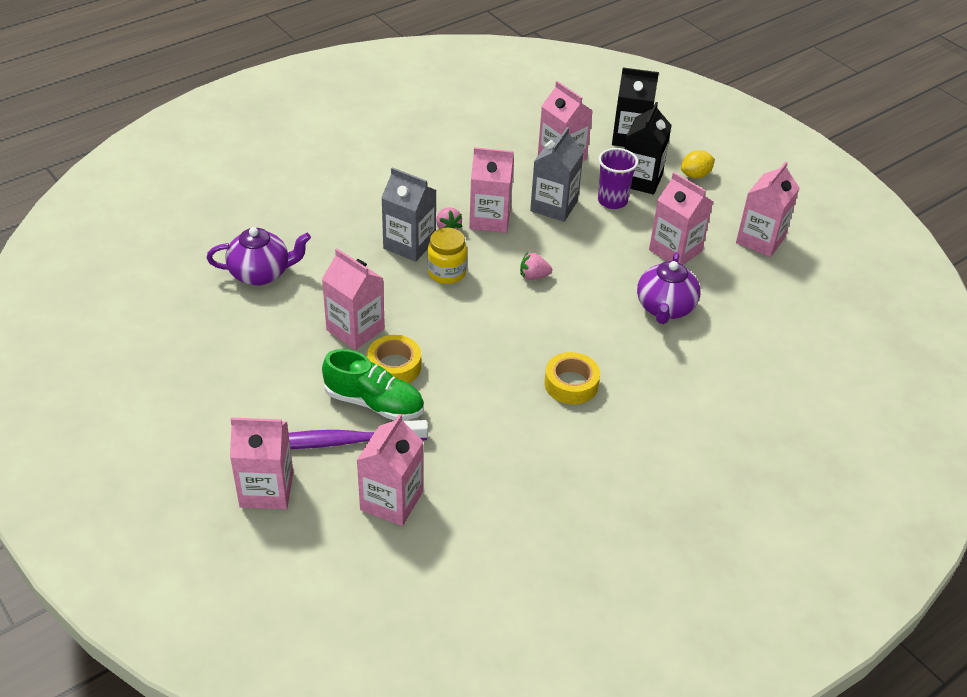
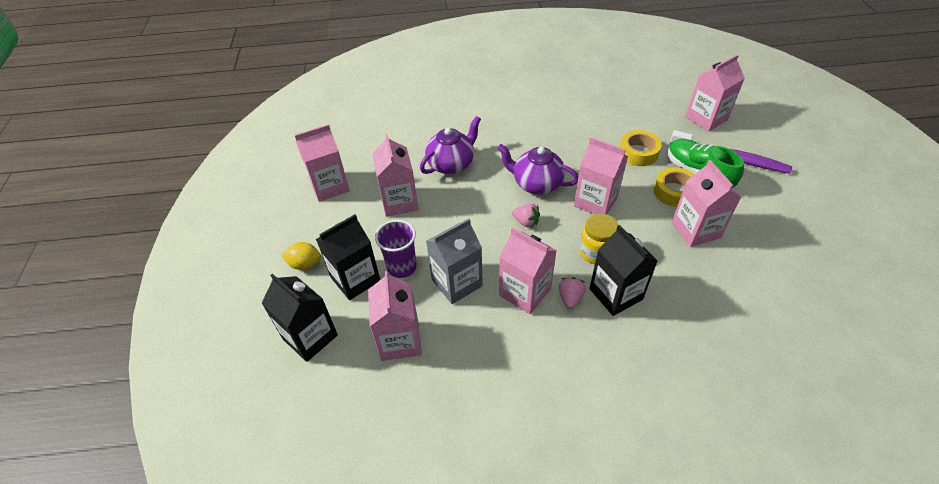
camera: 145 degrees left, 5 degrees up
(261, 273) = (772, 317): purple teapot -> purple teapot (536, 184)
(266, 489) = (786, 147): pink carton -> pink carton (595, 201)
(409, 244) = (615, 294): grey carton -> black carton
(571, 384) = (556, 141): yellow tape -> yellow tape (638, 153)

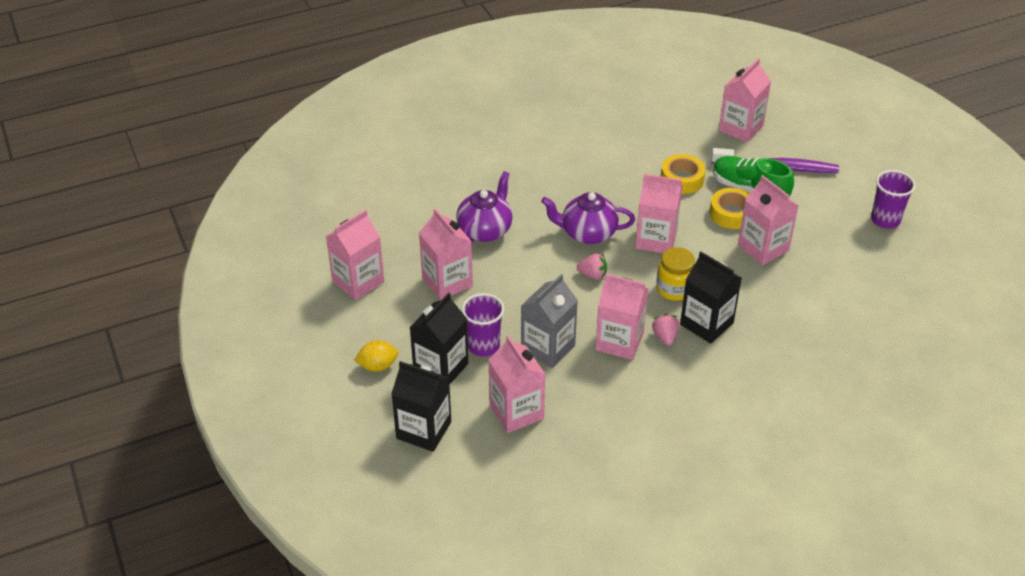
camera: 20 degrees left, 5 degrees down
(829, 227) = (885, 220): none -> purple cup

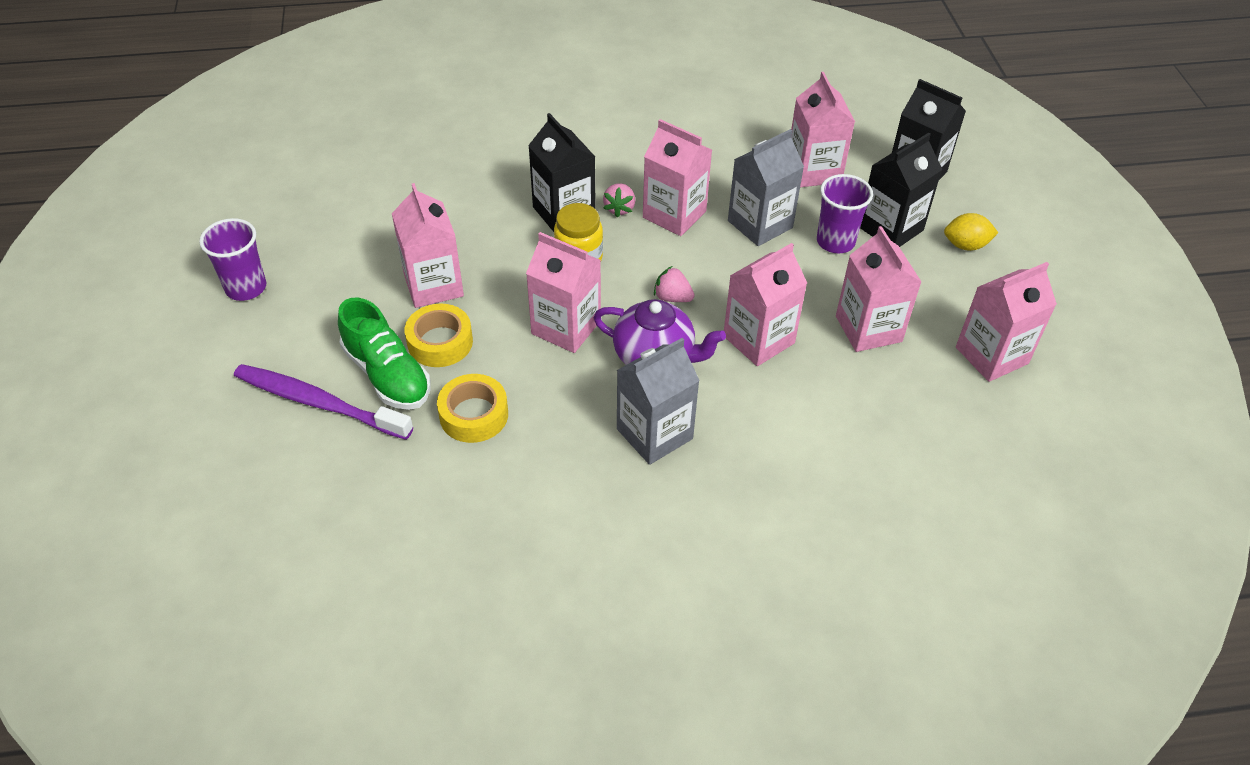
camera: 165 degrees left, 5 degrees up
(485, 230) = (800, 395): purple teapot -> none
(569, 191) = (654, 434): none -> grey carton
(740, 128) = (317, 493): pink carton -> pink carton (758, 339)

